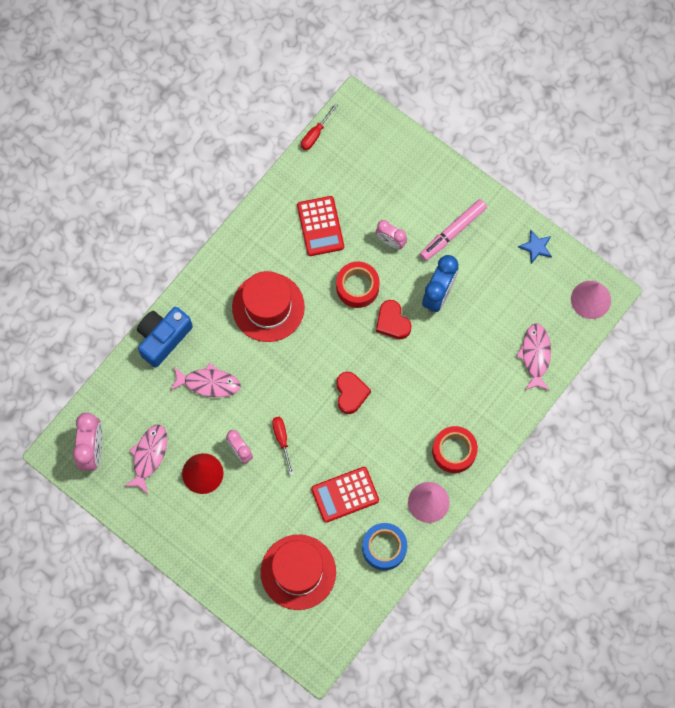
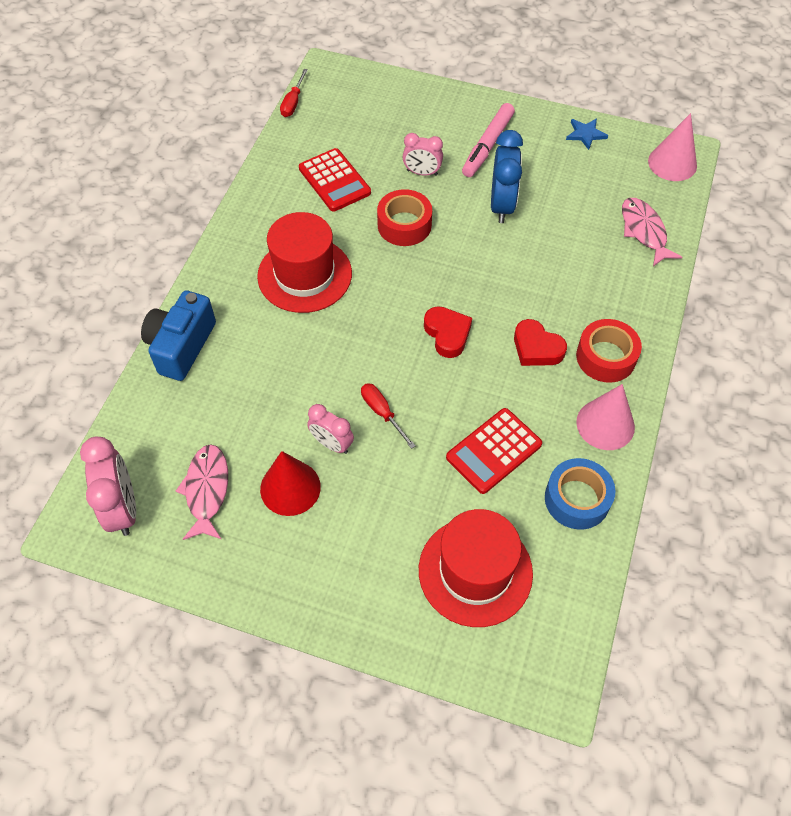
camera: 20 degrees left, 15 degrees down
(208, 383) = (259, 378): pink fish -> none
(392, 322) = (462, 247): red heart -> red heart (536, 348)

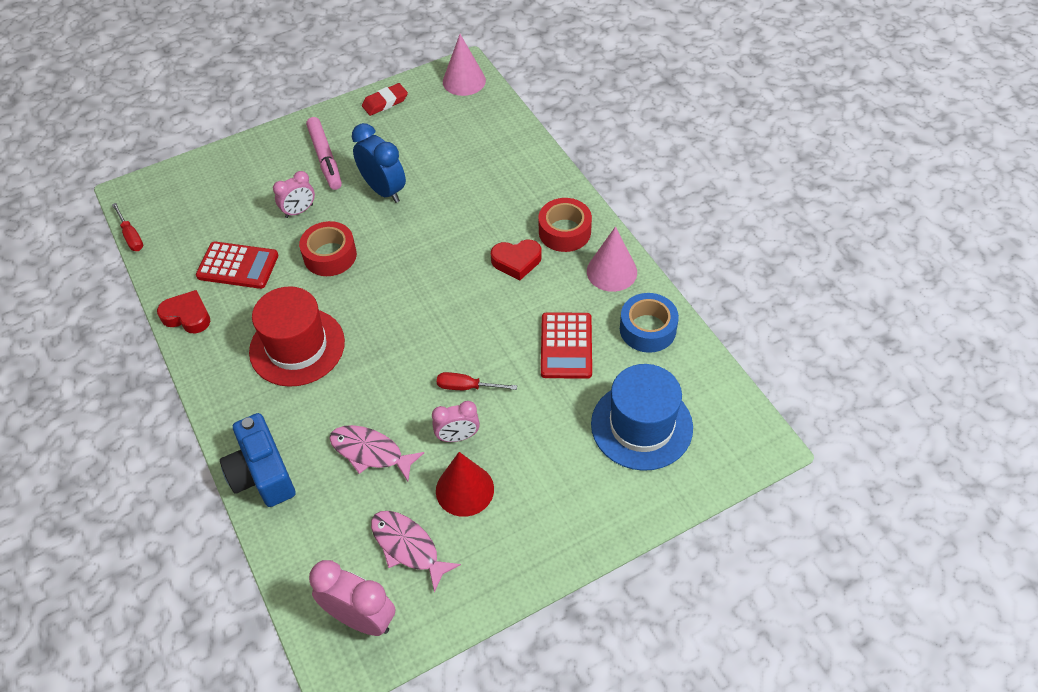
camera: 45 degrees left, 5 degrees down
(447, 334) = (448, 301): red heart -> red heart (187, 316)
(475, 571) = (641, 426): red hat -> blue hat
(585, 134) = (385, 102): blue star -> red eraser
(644, 231) = (496, 136): pink fish -> pink fish (371, 452)

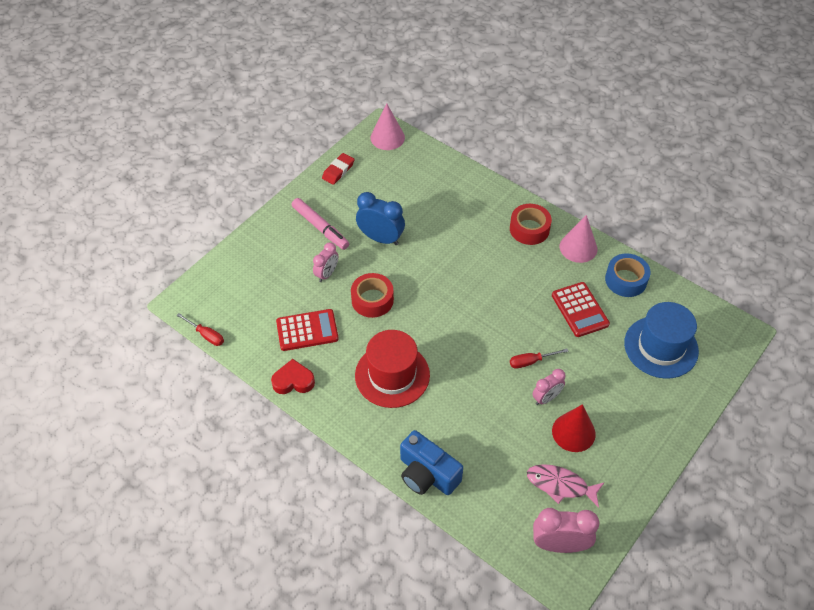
camera: 25 degrees left, 0 degrees up
(371, 452) = (494, 431): pink fish -> none
(516, 261) = (509, 261): red heart -> none

